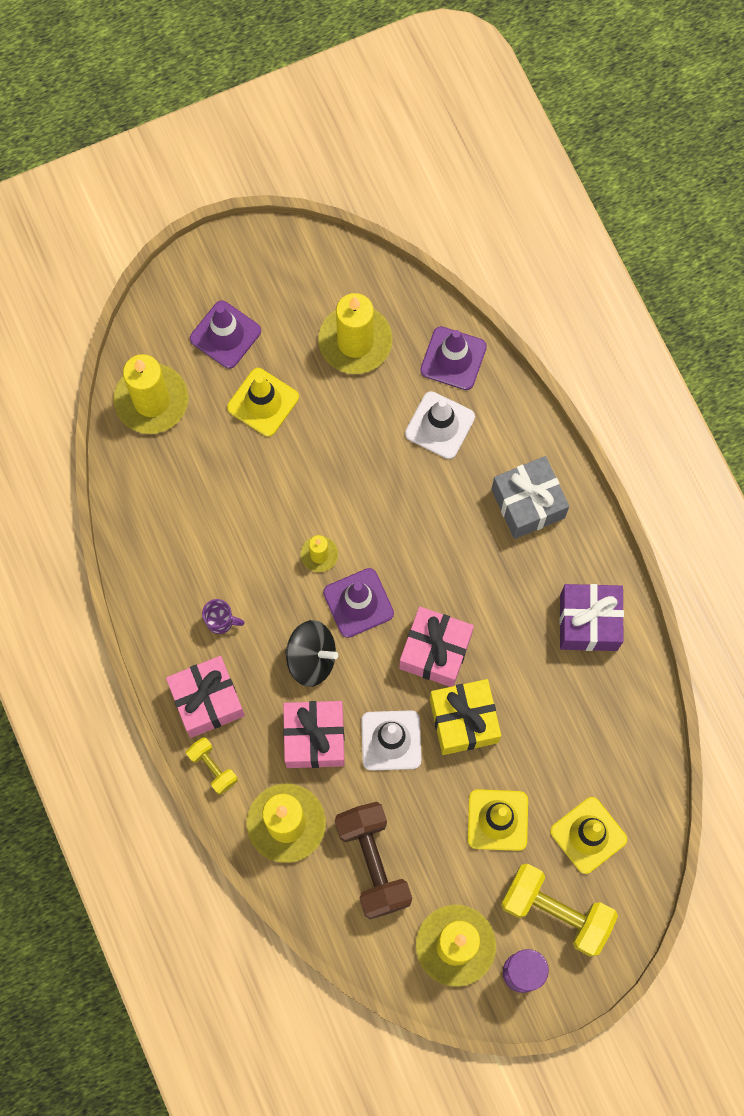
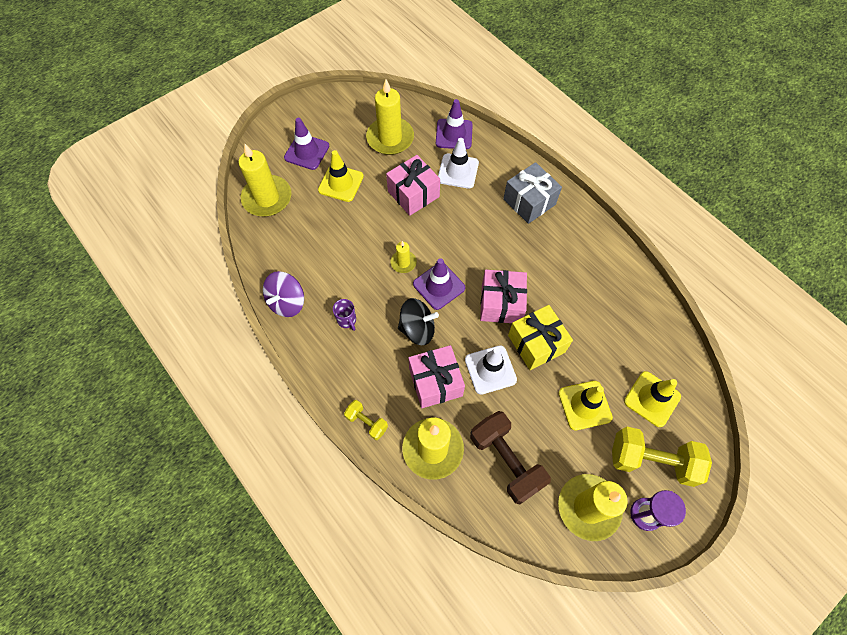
camera: 15 degrees left, 10 degrees down
(147, 573) = (287, 302): none -> purple spinning top
(207, 700) = (351, 376): pink gift -> pink gift (413, 194)
(221, 621) = (347, 320): purple mug -> purple mug turned 60 degrees clockwise
(588, 622) = (595, 261): purple gift -> none

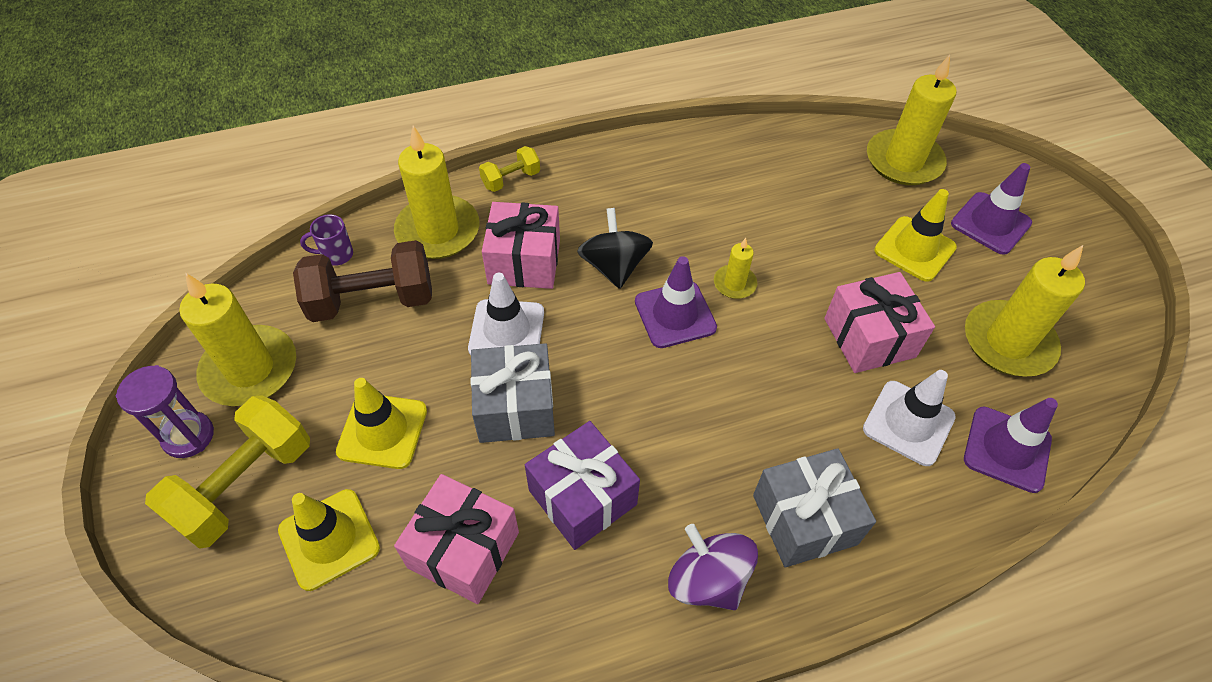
camera: 110 degrees right, 10 degrees down
(287, 302) = (717, 146): purple spinning top -> purple spinning top (708, 580)
(347, 320) = (663, 196): purple mug -> purple mug (336, 255)
(417, 329) = (614, 266): black spinning top -> black spinning top turned 150 degrees clockwise
(501, 304) = (607, 386): pink gift -> pink gift (463, 550)
(536, 343) = (515, 407): yellow gift -> grey gift
(567, 293) = (582, 497): none -> purple gift

